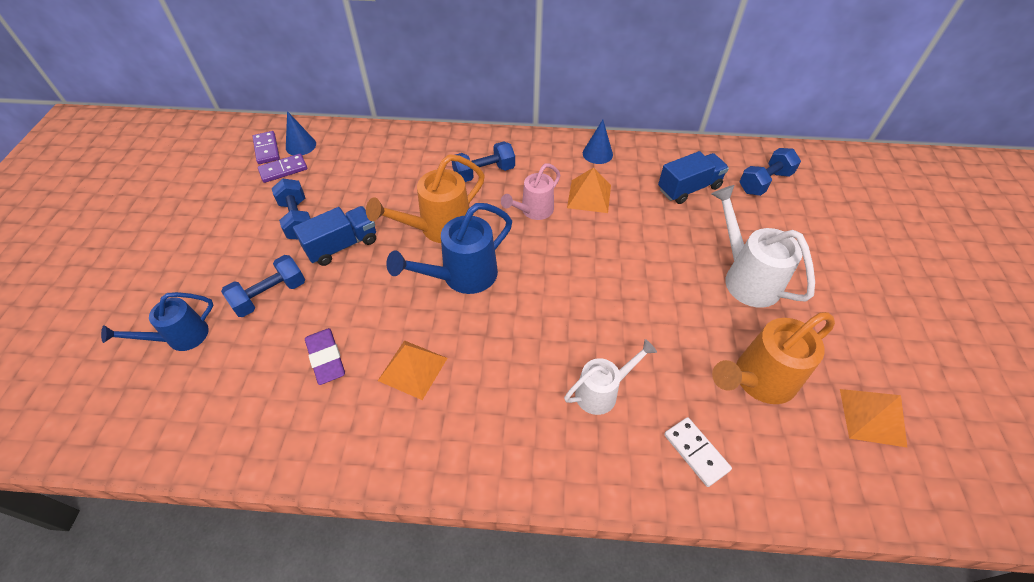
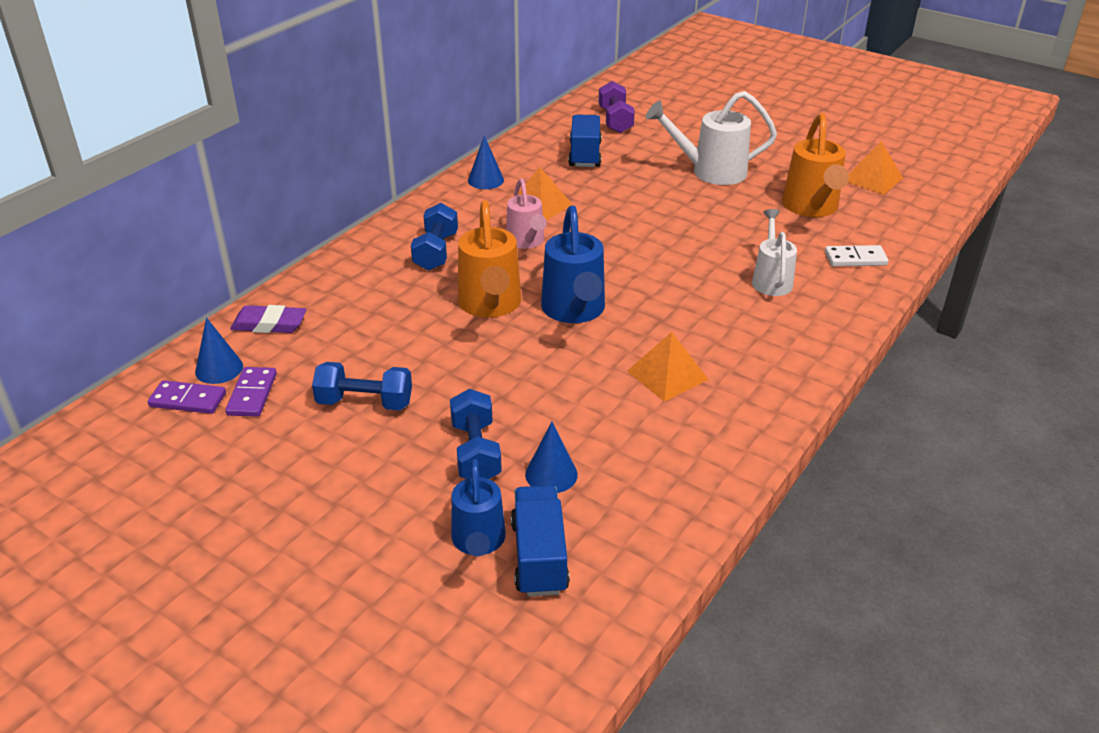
camera: 60 degrees left, 15 degrees down
(262, 346) = (551, 474): none -> blue cone
(326, 358) = (607, 429): purple eraser -> purple eraser (269, 324)
(342, 245) = (447, 378): blue truck -> blue truck (539, 557)
(764, 182) = (615, 120): blue dumbbell -> purple dumbbell

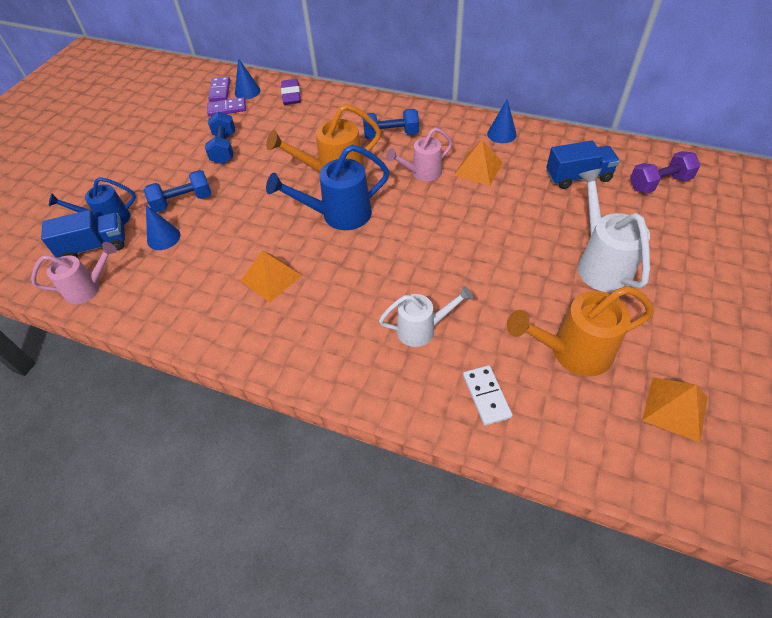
camera: 80 degrees right, 15 degrees up
(634, 560) = (88, 288): none -> pink watering can

